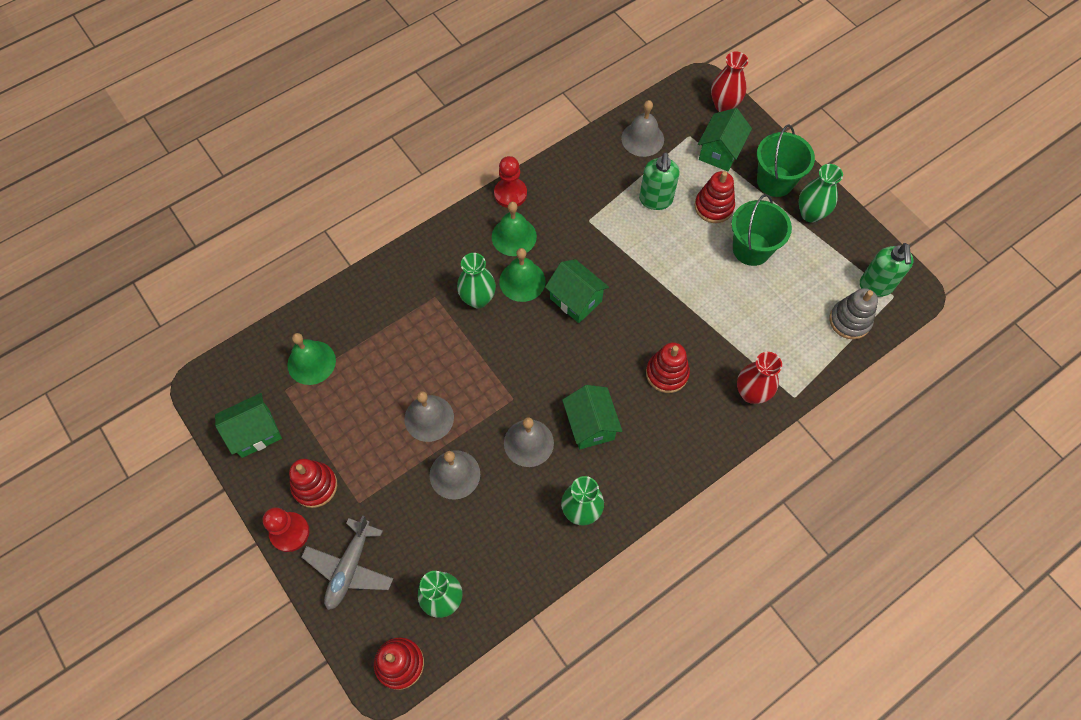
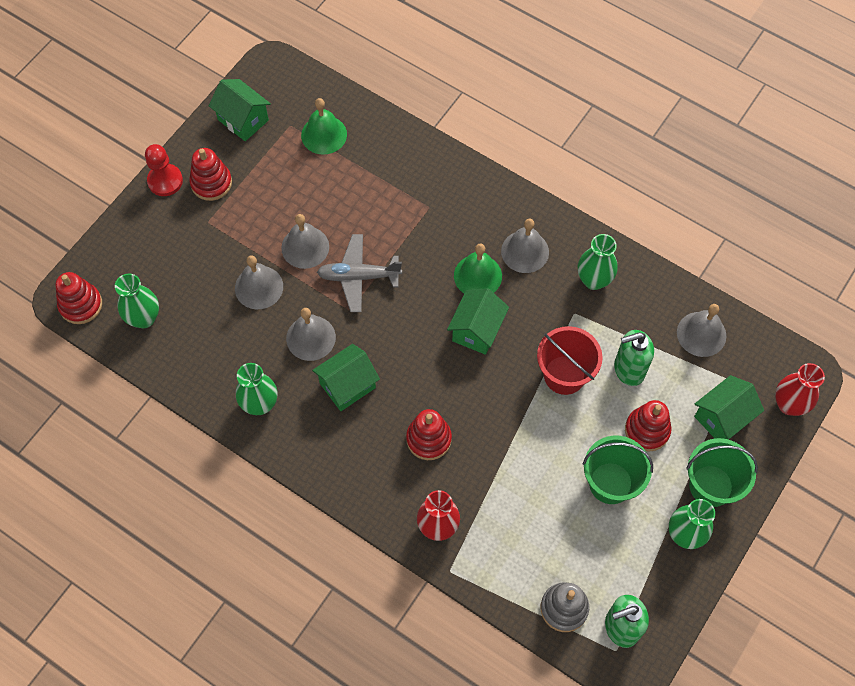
camera: 70 degrees right, 0 degrees up
(349, 567) = (149, 237): grey plane -> grey plane (358, 276)
(478, 299) = (442, 244): green vase -> green vase (594, 280)
(510, 194) = (573, 231): red pawn -> none
(514, 236) = (525, 251): green bell -> grey bell
(643, 248) = (564, 375): none -> red bucket
(720, 152) = (722, 417): green house -> green house turned 45 degrees counterclockwise

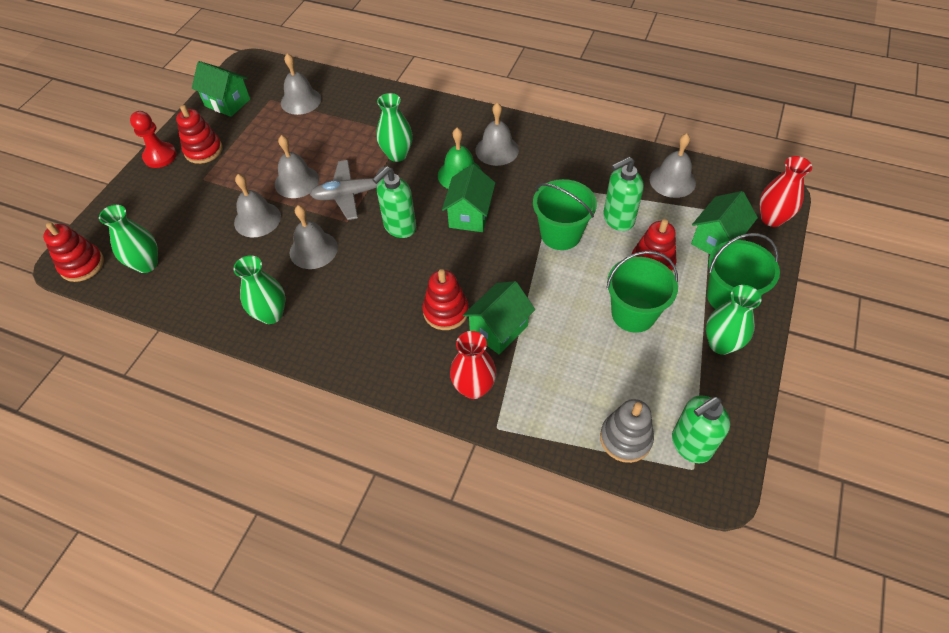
camera: 10 degrees left, 10 degrees down
(324, 134) = (301, 101): green bell -> grey bell
(347, 385) = (356, 282): green house -> green house (499, 329)
(402, 329) = (399, 227): none -> green soap dispenser
(564, 375) = (560, 234): red bucket -> green bucket
(594, 280) = (564, 159): green vase -> green vase (397, 154)

